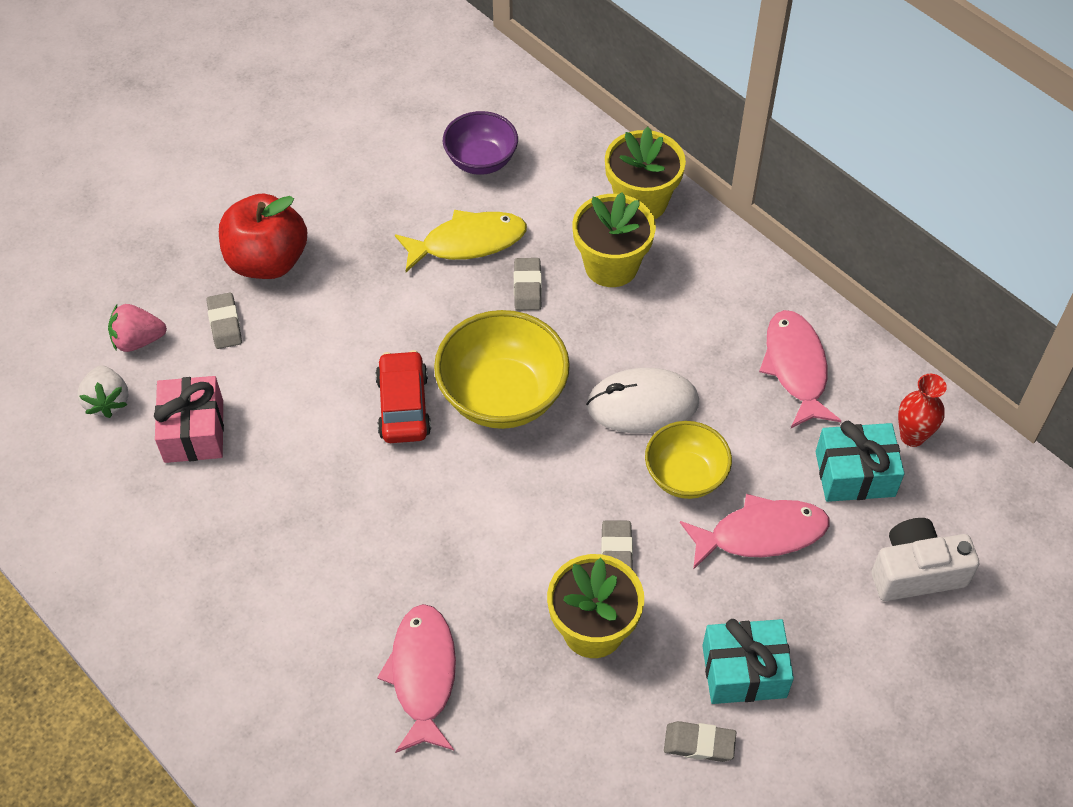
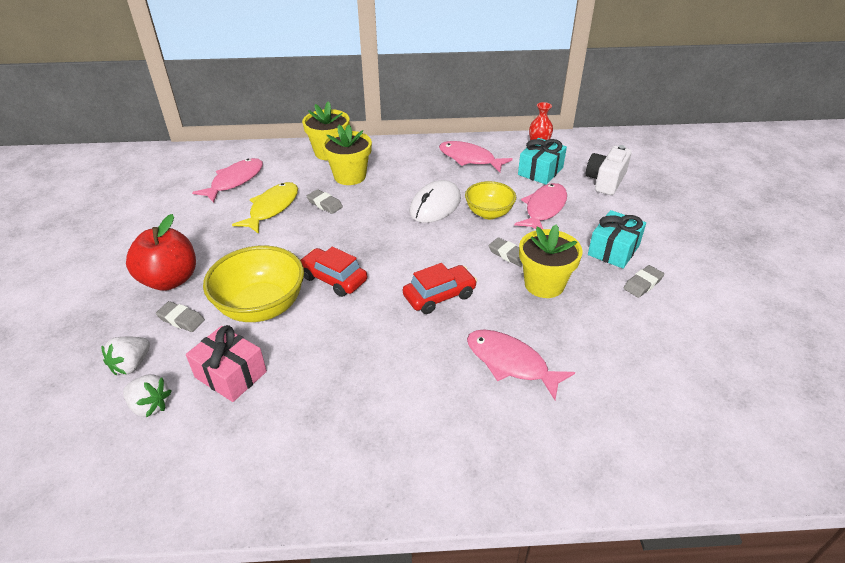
camera: 50 degrees left, 15 degrees down
(138, 340) = (132, 365): pink strawberry -> white strawberry
(470, 531) = (439, 296): none -> red car
(481, 161) = (235, 181): purple bowl -> pink fish
(502, 396) = (374, 243): yellow bowl -> yellow bowl (261, 307)

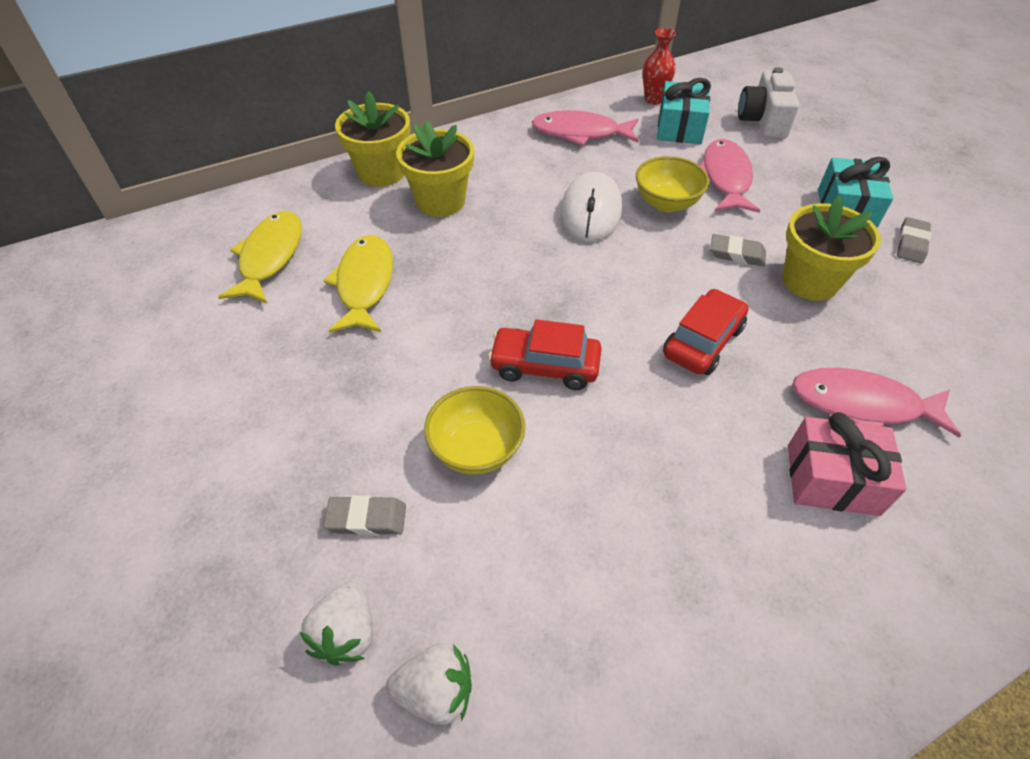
camera: 25 degrees left, 10 degrees up
(170, 280) = (294, 458): red apple -> none
(231, 374) = (519, 579): pink gift -> pink gift (832, 479)
(235, 181) = (270, 257): pink fish -> yellow fish
(261, 307) = (476, 449): yellow bowl -> yellow bowl, size x0.63
(325, 204) = (438, 254): grey eraser -> none

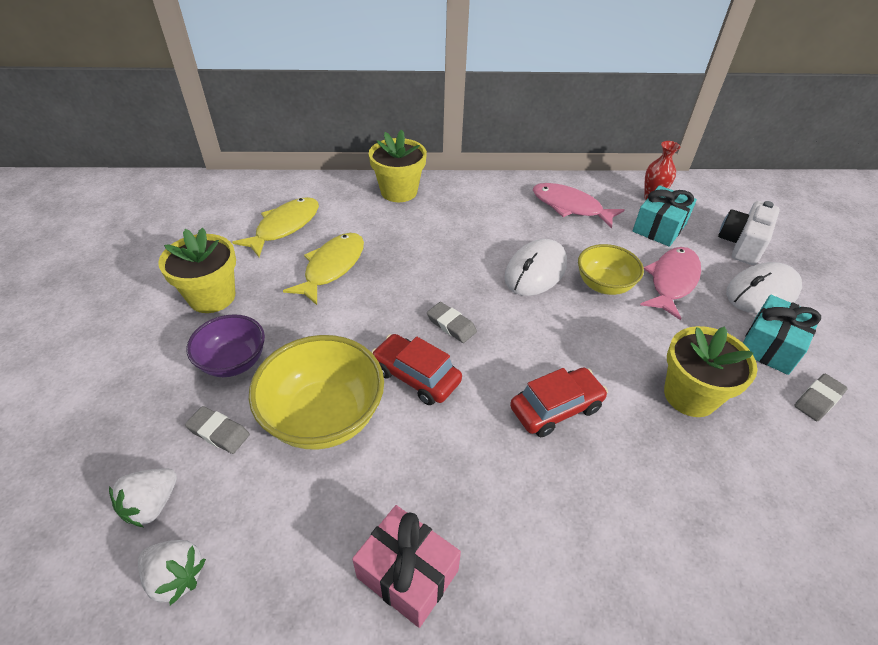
camera: 25 degrees right, 5 degrees down
(324, 434) = (233, 362): none -> purple bowl
(440, 201) = (426, 225): yellow flower pot -> yellow flower pot (212, 297)
(476, 449) = (324, 417): yellow bowl -> yellow bowl, size x1.59
(737, 254) = (637, 348): grey eraser -> grey eraser (451, 325)
(808, 161) = (762, 292): none -> white mouse
(832, 479) = (590, 573): pink gift -> pink gift (407, 574)
(862, 405) = (665, 522): pink fish -> none

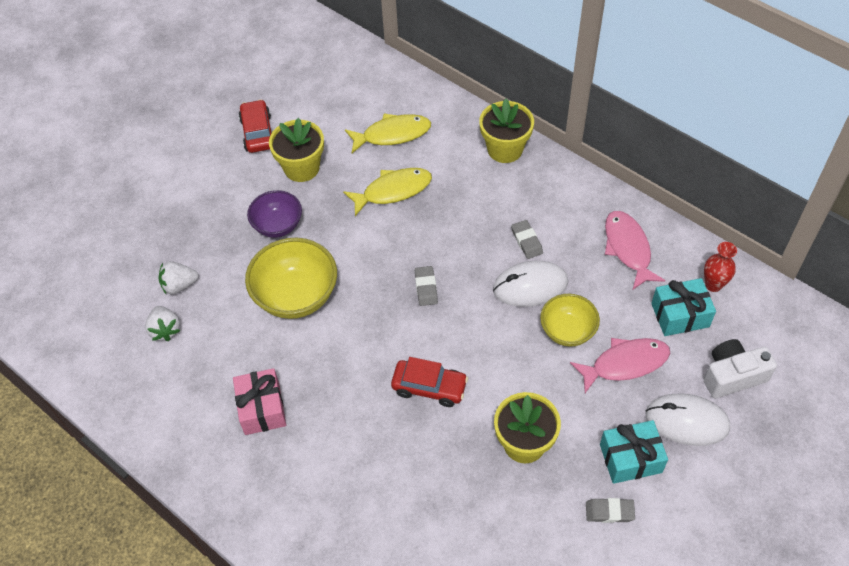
camera: 45 degrees right, 10 degrees up
(219, 432) = (237, 266): grey eraser -> grey eraser (526, 241)
(416, 376) = (369, 307): red car -> red car (258, 133)

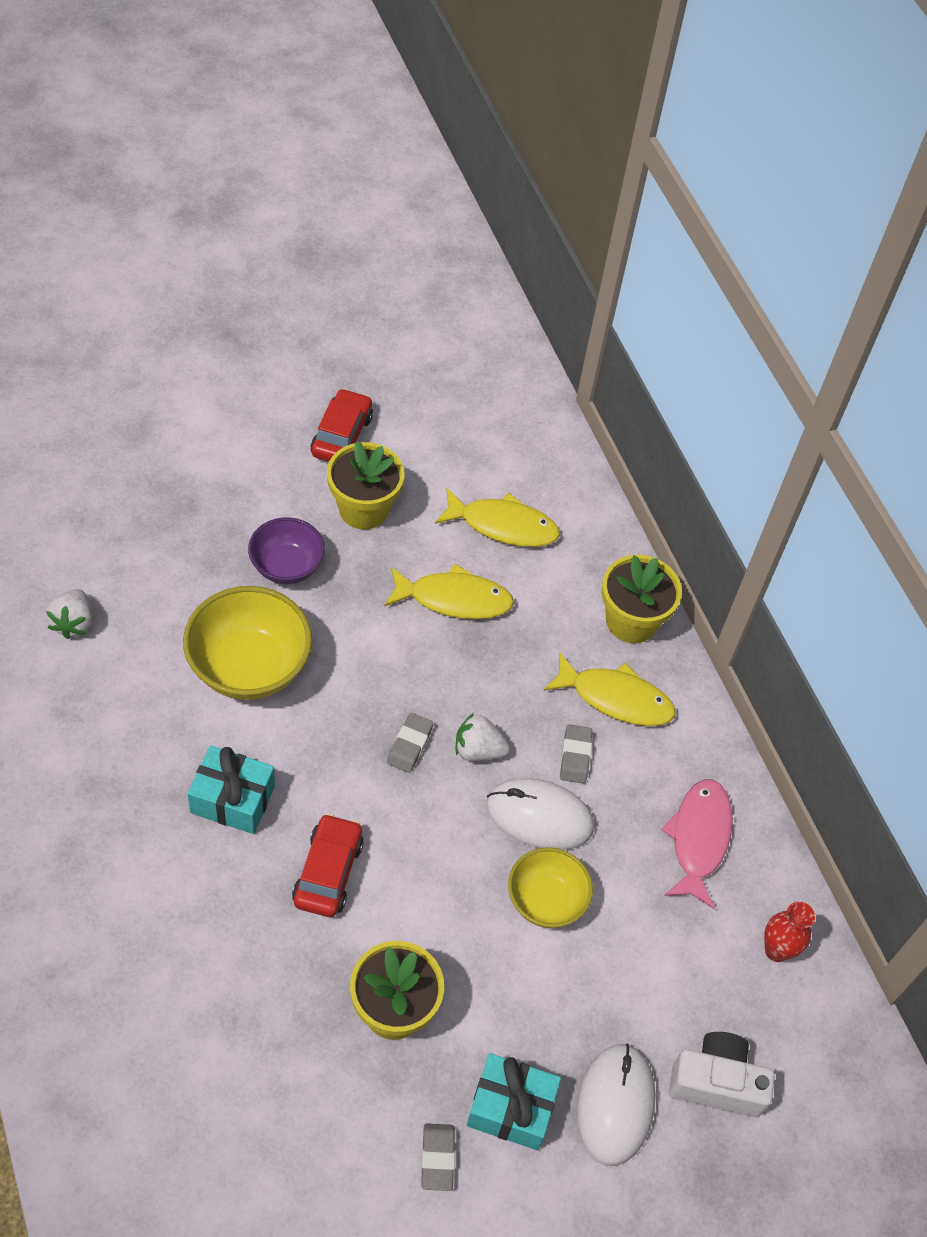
camera: 20 degrees right, 0 degrees up
(179, 285) = (125, 577): white strawberry -> white strawberry (478, 750)
(262, 408) = (118, 782): pink gift -> none
(429, 387) = (328, 872): red car -> red car turned 120 degrees counterclockwise
(526, 196) = (615, 698): none -> yellow fish
(609, 512) = (437, 1158): grey eraser -> grey eraser turned 60 degrees clockwise
(625, 364) = (589, 985): pink fish -> none
(680, 315) = (704, 964): turquoise gift -> turquoise gift (232, 799)
(687, 421) = (615, 1105): white mouse -> white mouse turned 60 degrees clockwise

